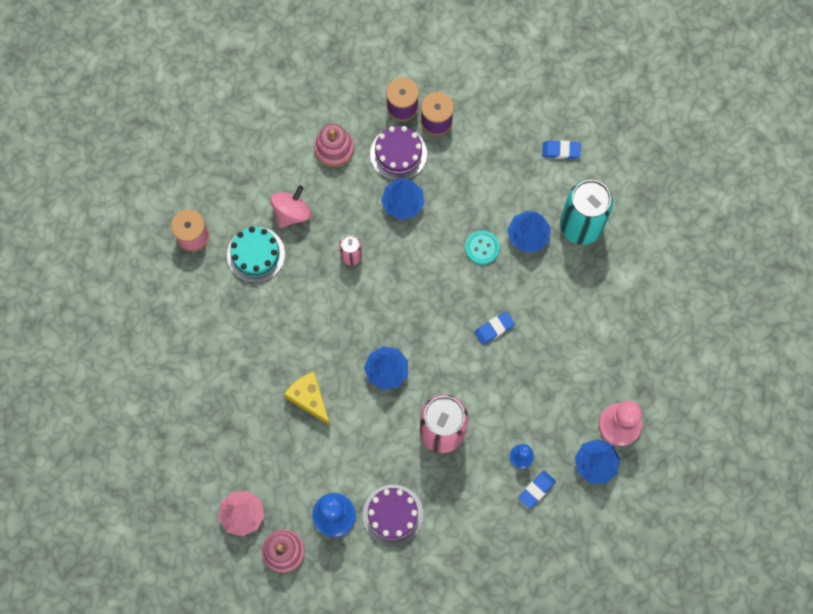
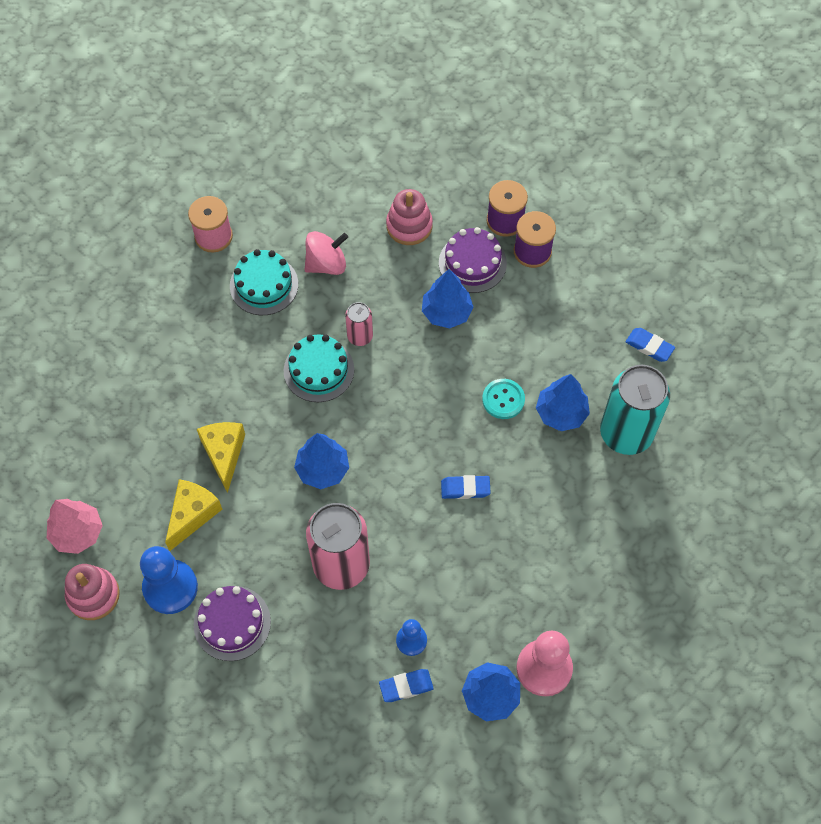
camera: 30 degrees right, 10 degrees down
(316, 455) = (192, 515): none -> yellow cheese
(337, 298) = (319, 370): none -> turquoise cake

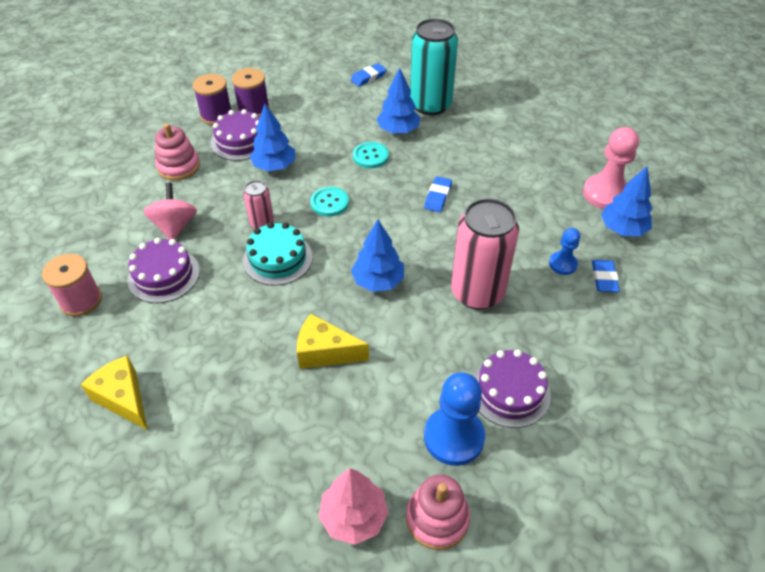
camera: 70 degrees left, 15 degrees down
(192, 515) = (379, 396): yellow cheese -> yellow cheese (123, 398)
(264, 285) = (164, 275): turquoise cake -> purple cake
(413, 386) = (329, 203): none -> turquoise button

